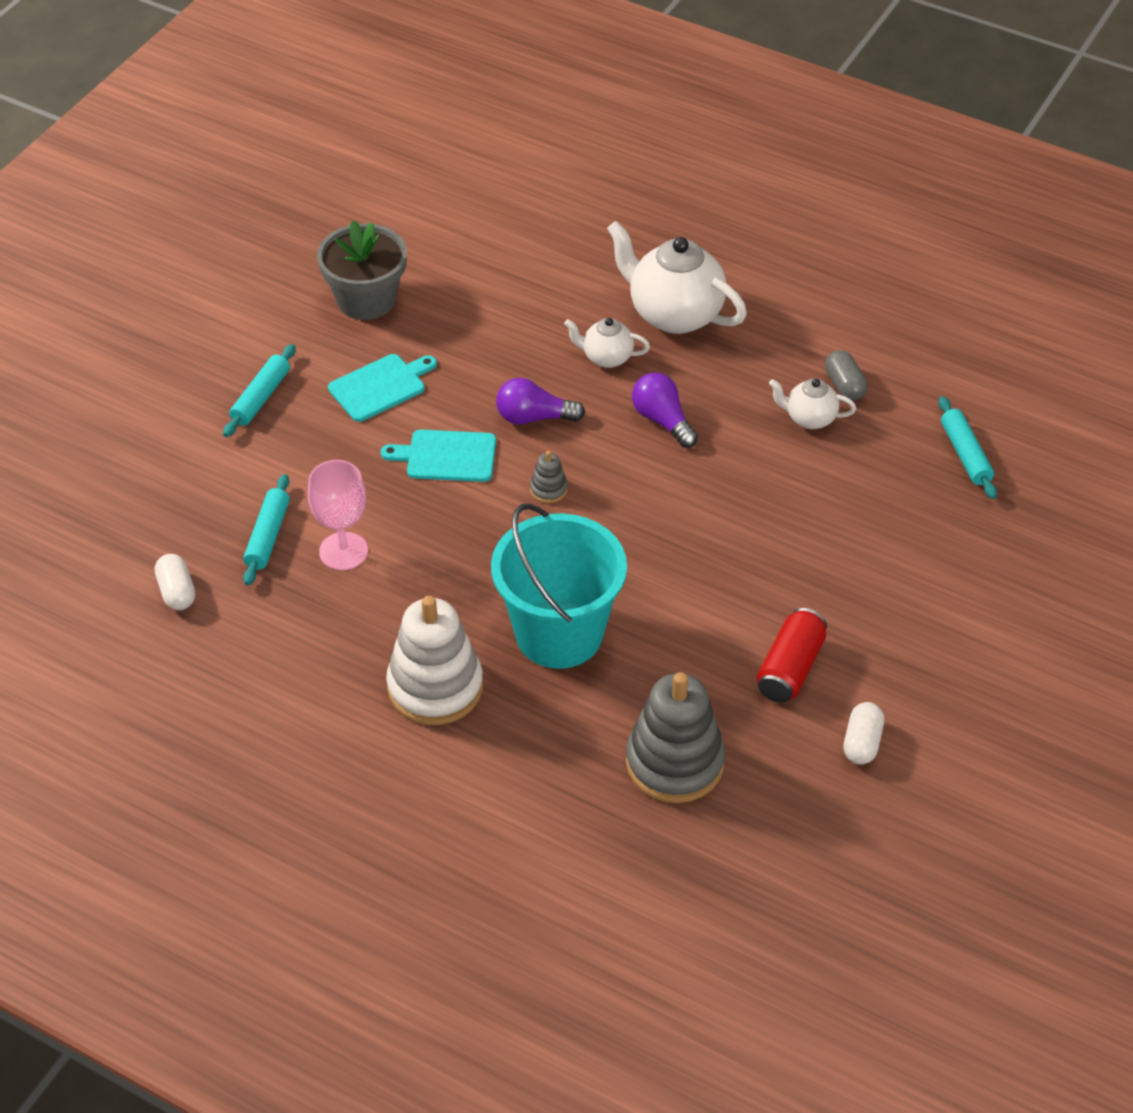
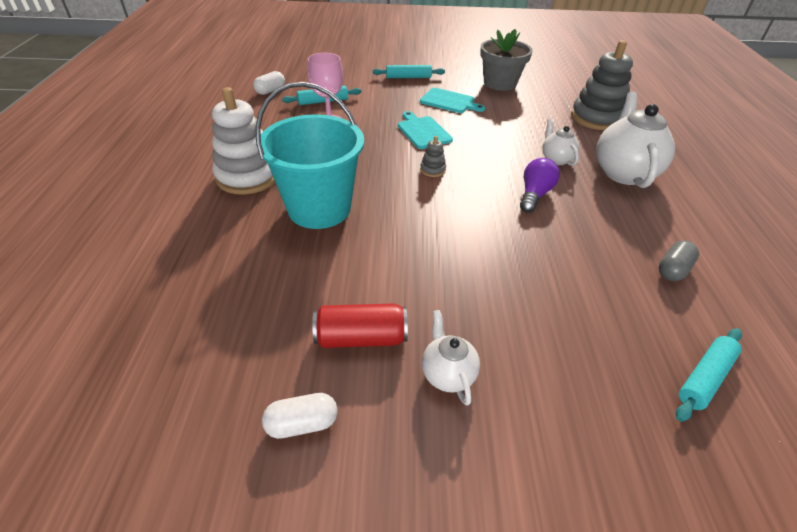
camera: 60 degrees right, 5 degrees down
(534, 417) = (481, 149): purple light bulb -> none
(674, 763) = (227, 300): grey stacking toy -> grey stacking toy (596, 118)
(809, 418) = (618, 261): white teapot -> white teapot (447, 374)

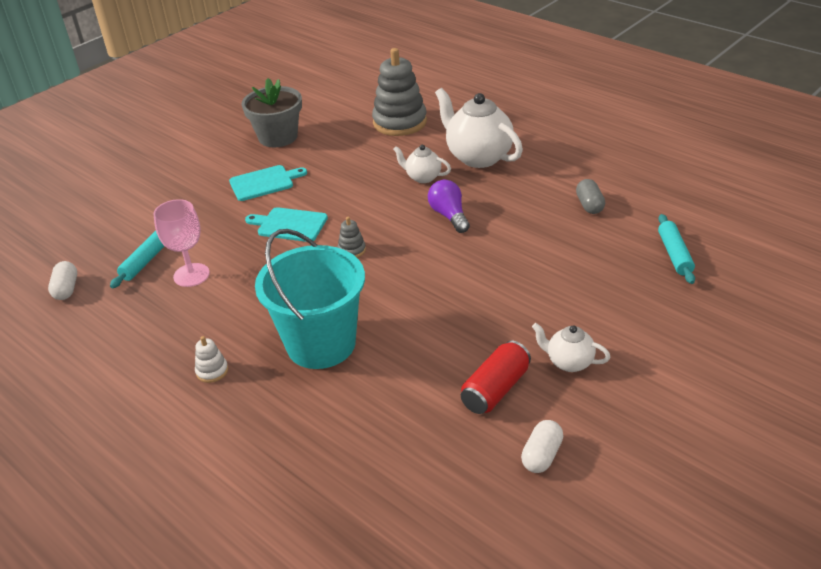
camera: 45 degrees left, 5 degrees down
(248, 176) = (212, 371): white stacking toy -> white stacking toy, size x0.43
(408, 77) = (185, 183): turquoise rolling pin -> none

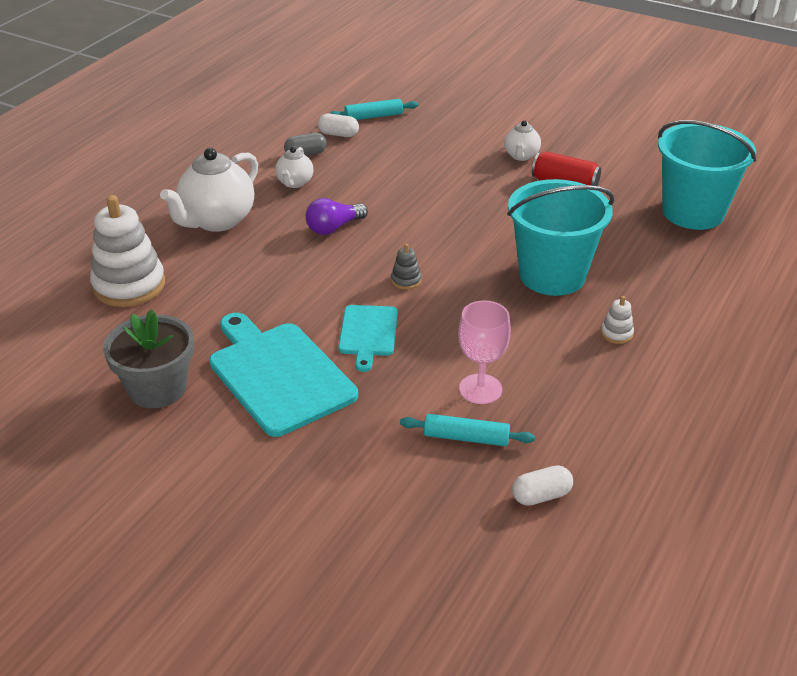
camera: 105 degrees left, 0 degrees up
(264, 182) = (278, 375): turquoise cutting board -> turquoise cutting board, size x1.79
(400, 122) = (129, 285): grey stacking toy -> white stacking toy
(400, 501) = (693, 212): none -> turquoise bucket
(423, 177) = (261, 252): white teapot -> white teapot (295, 183)
(542, 455) = (618, 162): white capsule -> white capsule (338, 134)

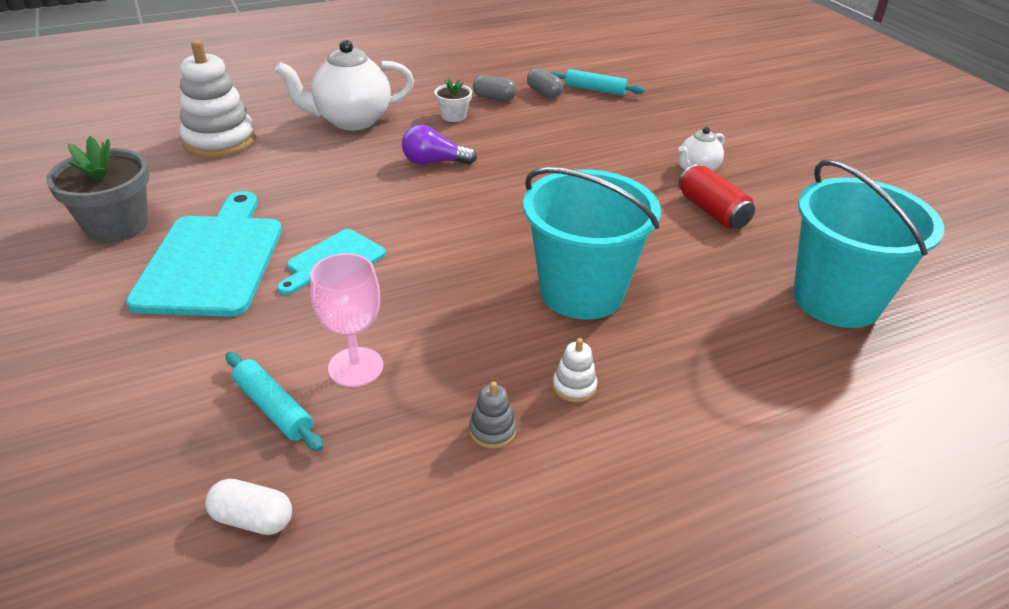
camera: 35 degrees right, 0 degrees up
(295, 183) = (453, 116): white teapot -> white flower pot
(338, 134) = (544, 93): white capsule -> grey capsule
(406, 280) = (432, 232): grey stacking toy -> grey stacking toy (492, 431)

